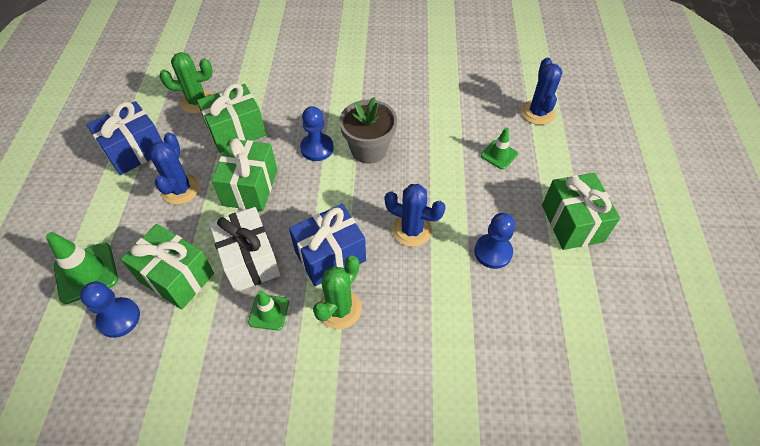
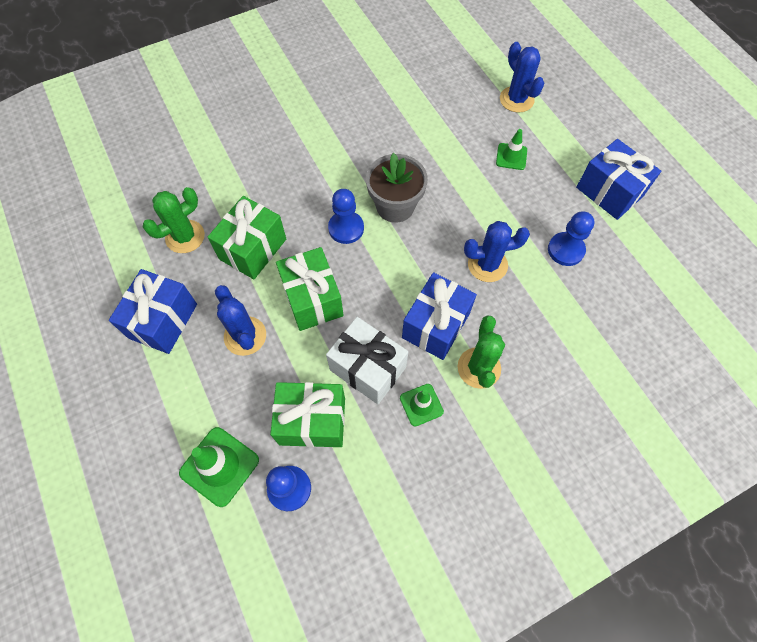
camera: 30 degrees left, 10 degrees up
(572, 223) = (609, 192): green gift -> blue gift

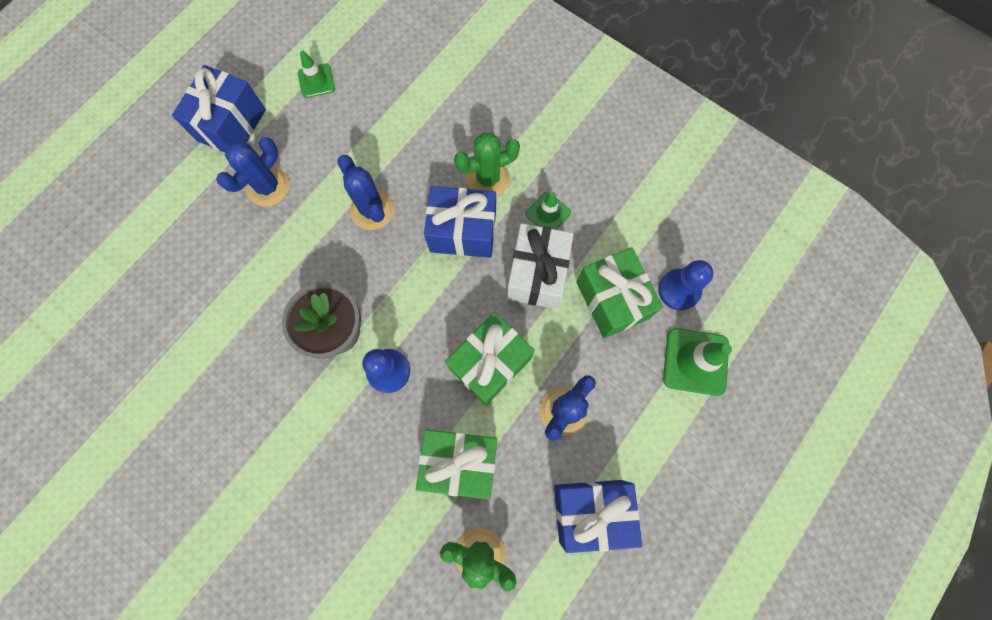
camera: 115 degrees left, 10 degrees up
(511, 156) = (217, 234): green traffic cone -> green traffic cone (316, 81)
(516, 99) = (123, 258): blue cactus -> blue cactus (268, 187)
(565, 250) = (323, 144): blue pawn -> none

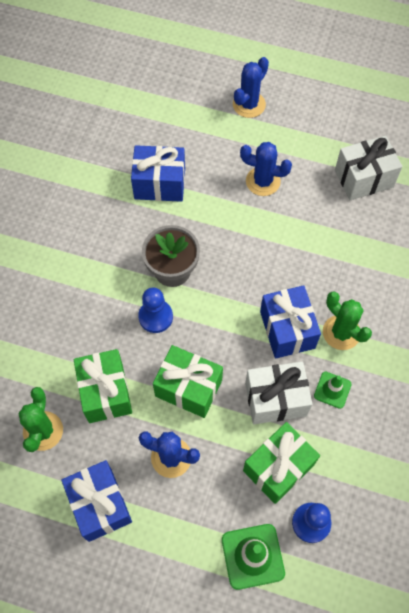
camera: 70 degrees right, 10 degrees down
(231, 125) = (300, 138): blue gift -> blue gift (159, 184)
(316, 81) = (363, 178): green traffic cone -> white gift
(372, 210) = (276, 258): blue cactus -> blue cactus (249, 104)

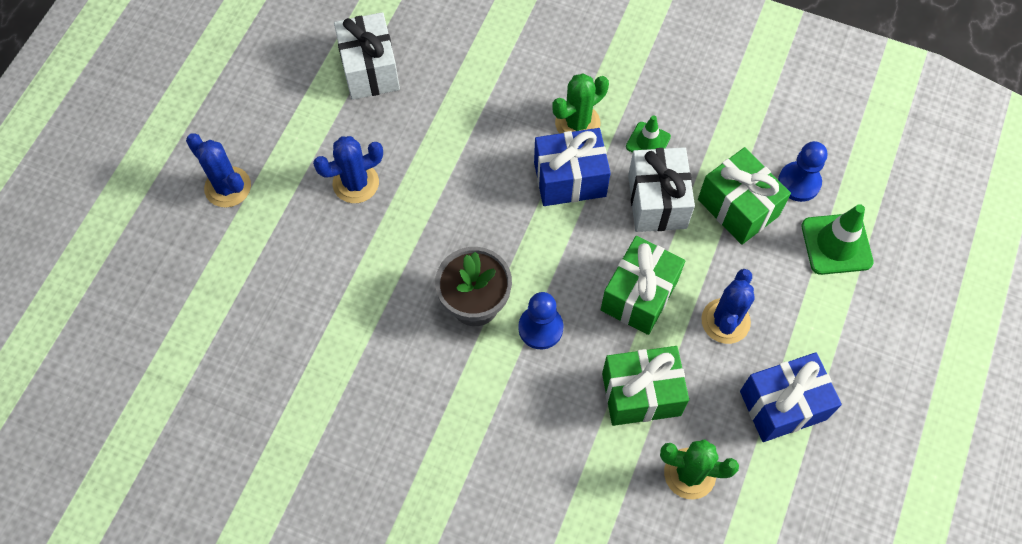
camera: 85 degrees left, 0 degrees up
(159, 184) = (338, 311): blue gift -> none
(263, 181) = (356, 183): blue cactus -> blue cactus turned 45 degrees clockwise

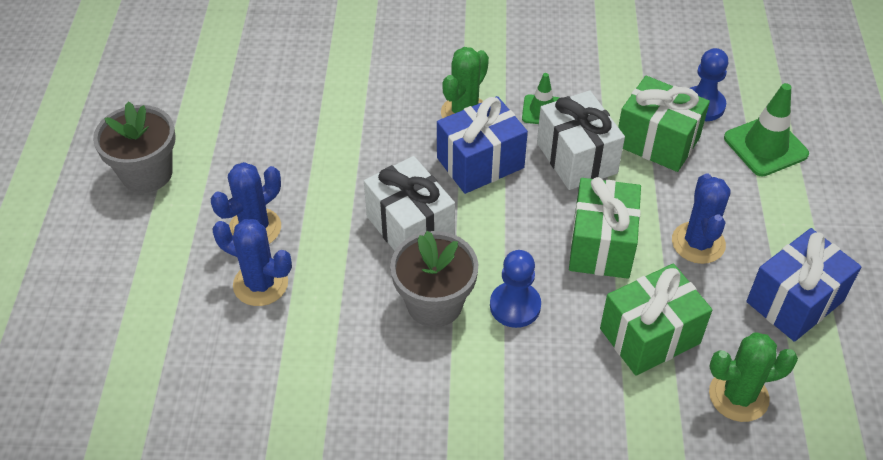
camera: 20 degrees left, 15 degrees down
(228, 187) = (109, 272): blue cactus -> blue cactus (260, 284)
(286, 101) = (147, 173): none -> grey flower pot
(370, 70) = (228, 122): white gift -> white gift (410, 227)

